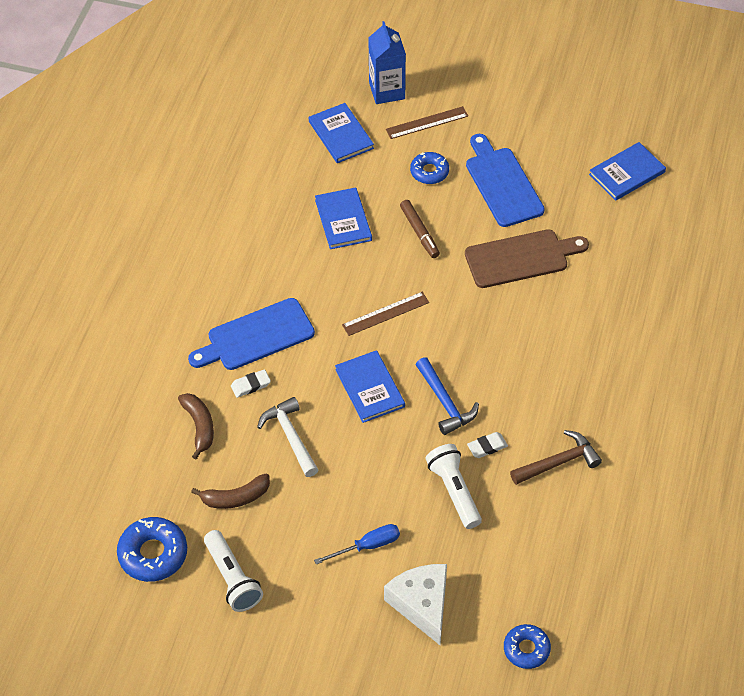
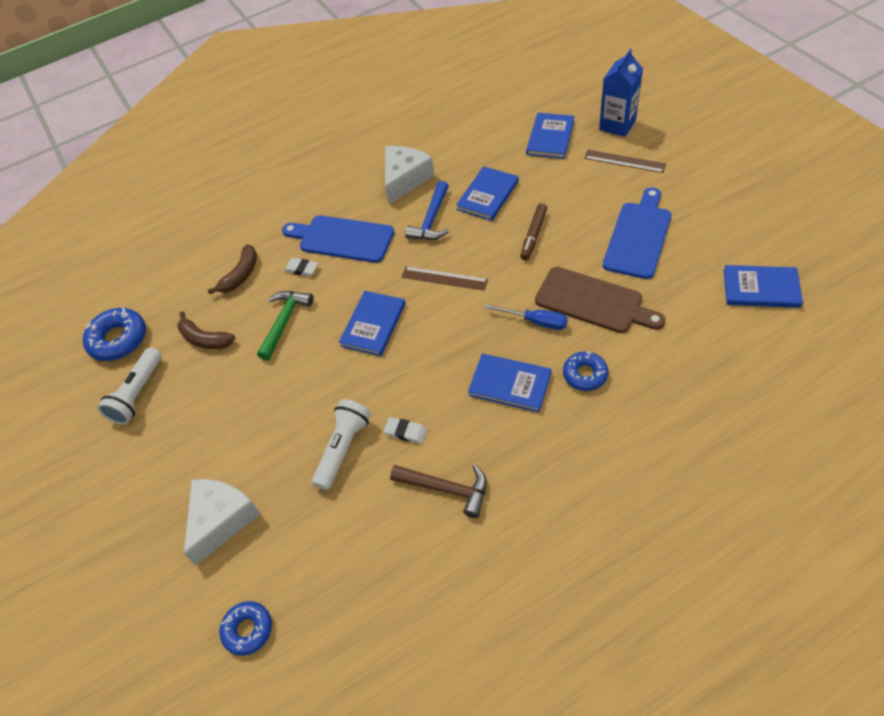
camera: 50 degrees right, 0 degrees up
(251, 249) = (405, 179): none -> white cheese
(290, 436) = (284, 321): white hammer -> green hammer
(367, 546) = (240, 441): blue screwdriver -> blue screwdriver (536, 322)
(429, 172) = (588, 196): blue donut -> blue donut (585, 374)
(445, 403) = (413, 374): blue hammer -> blue hammer (431, 220)
(525, 360) = (510, 384): none -> blue book

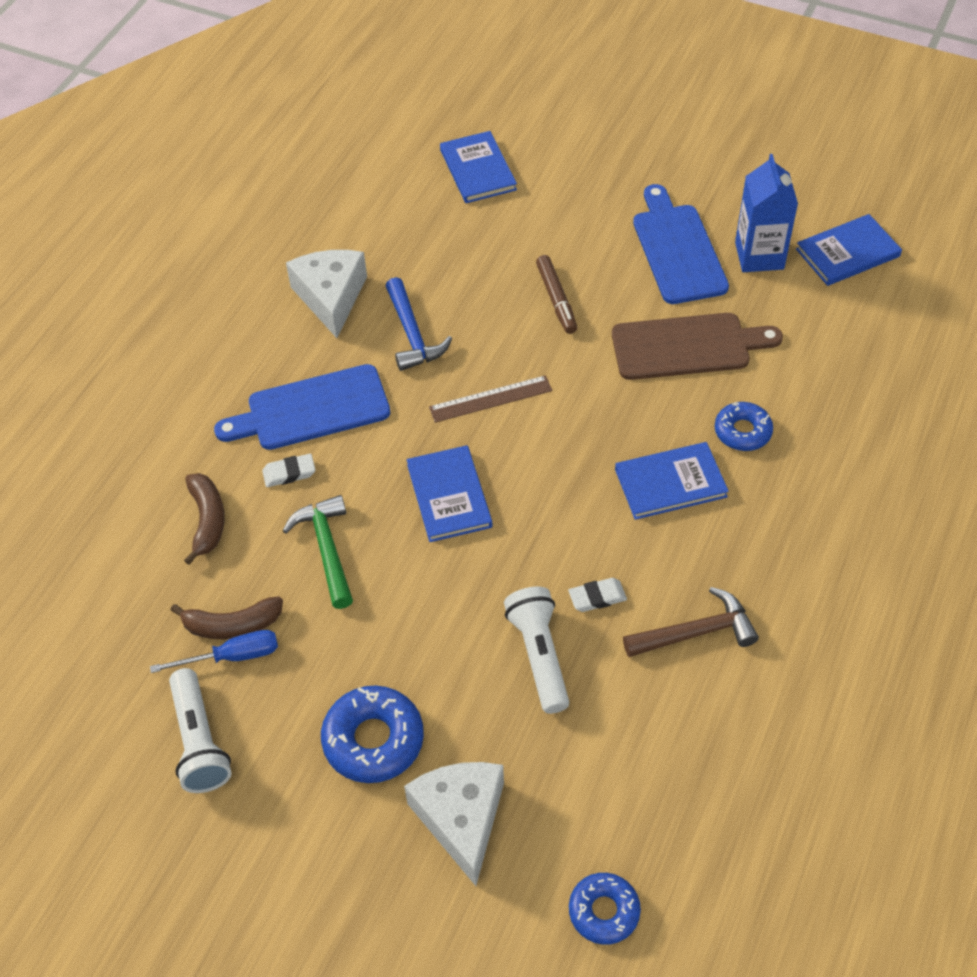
camera: 40 degrees left, 0 degrees up
(118, 339) = (99, 691): blue donut -> blue donut (373, 740)
(487, 195) = (459, 274): blue book -> none
(536, 322) = (642, 399): blue screwdriver -> blue screwdriver (232, 656)
(617, 125) = (547, 123): blue carton -> blue carton (759, 256)
(624, 161) = (591, 165): brown ruler -> none

